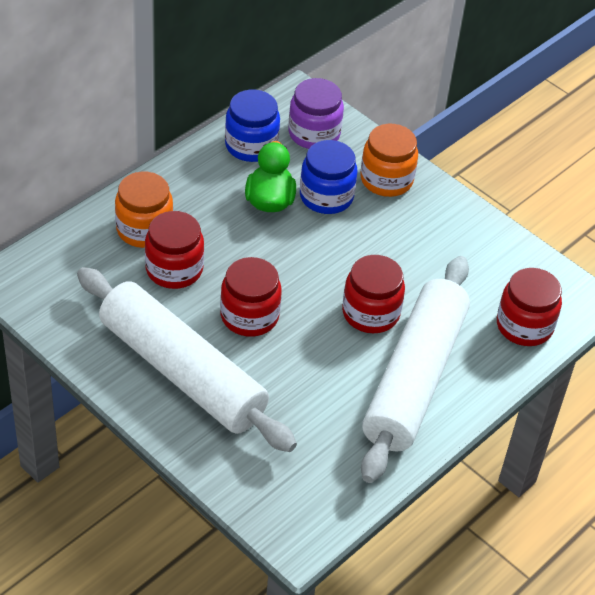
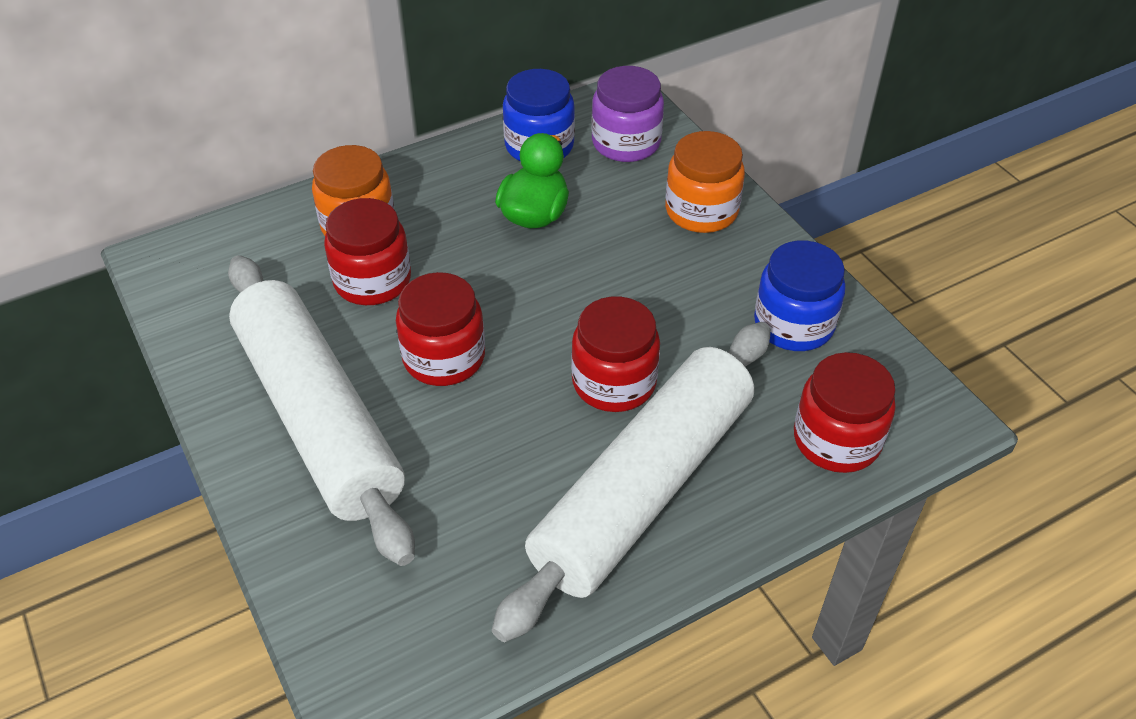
camera: 20 degrees right, 0 degrees up
(326, 197) = (612, 220): blue jar -> blue jar (793, 324)

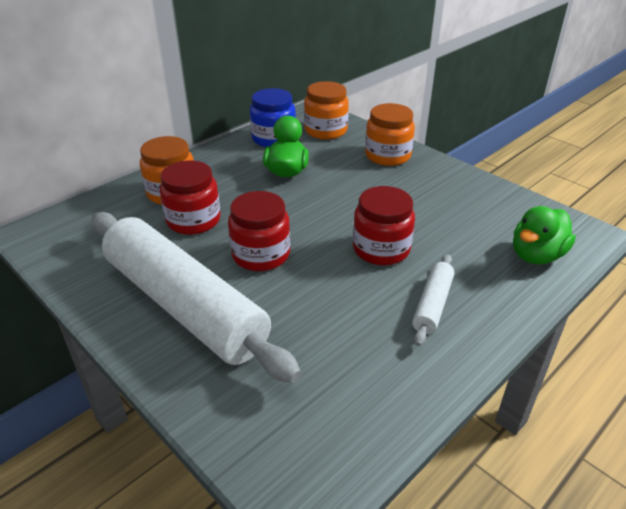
camera: 15 degrees left, 10 degrees down
(626, 143) = (325, 131): purple jar -> orange jar
(644, 488) = (433, 305): white rolling pin -> white rolling pin, size x0.42
(793, 324) = (474, 201): blue jar -> none
(836, 440) = (536, 255): red jar -> green duck

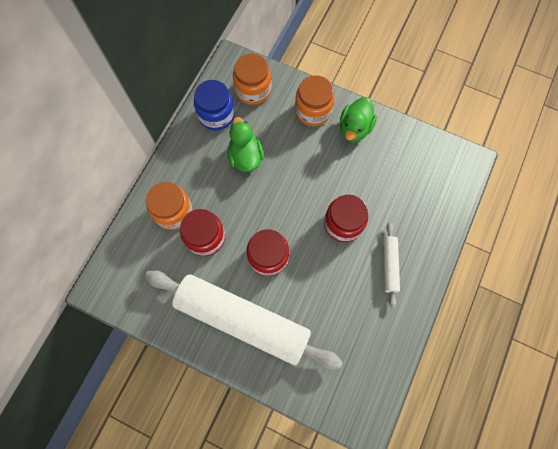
camera: 20 degrees left, 35 degrees up
(536, 255) = (440, 196): green duck -> green duck (354, 128)

